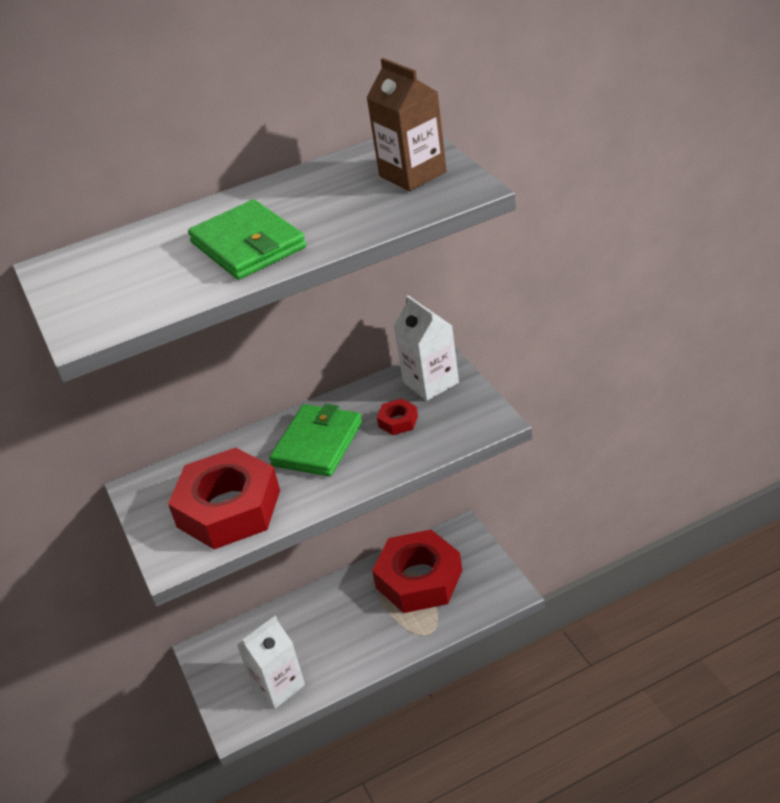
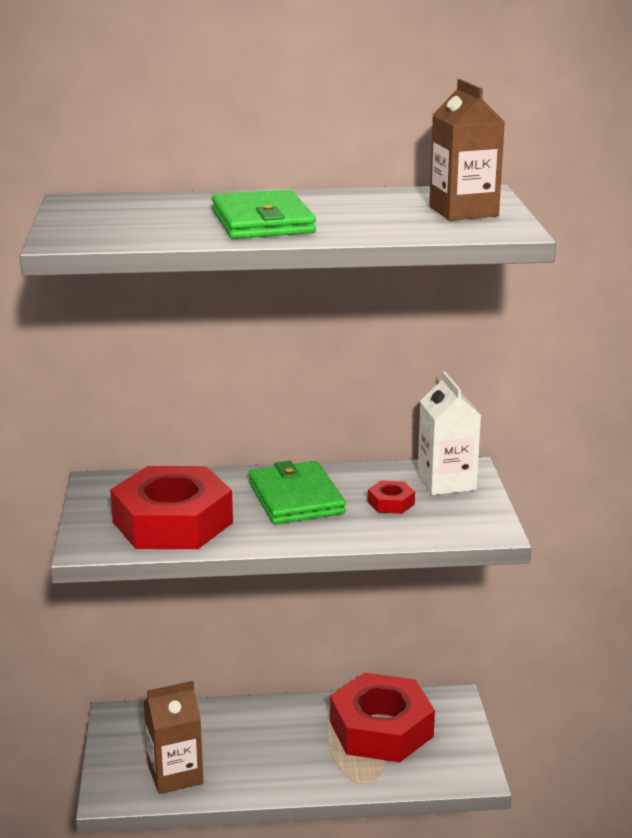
camera: 15 degrees right, 15 degrees down
(278, 686) = (175, 775): white carton -> brown carton
(317, 444) = (296, 498): green wallet -> green wallet turned 60 degrees counterclockwise

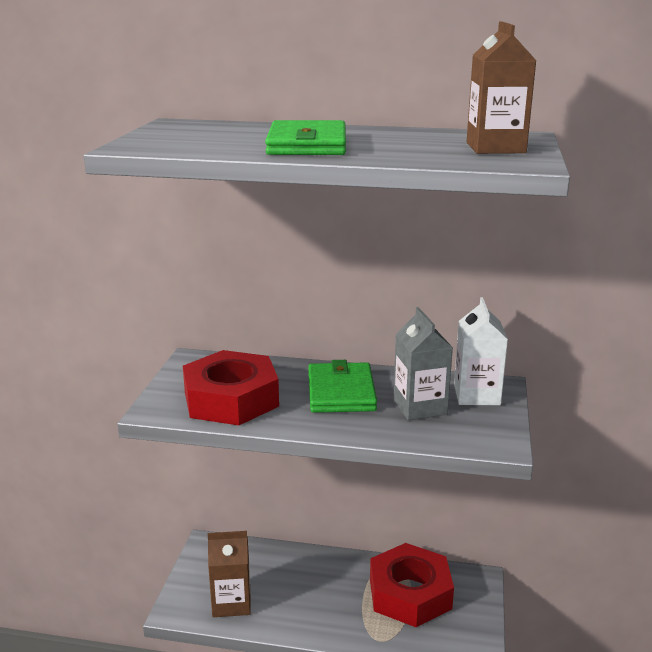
camera: 15 degrees right, 0 degrees up
(391, 503) = (420, 407): red nut -> grey carton

